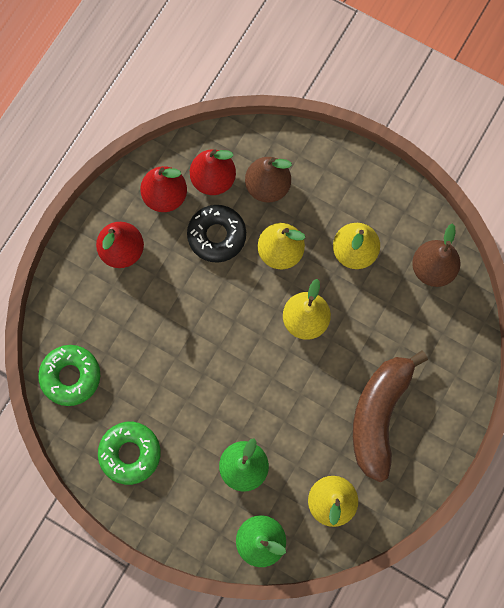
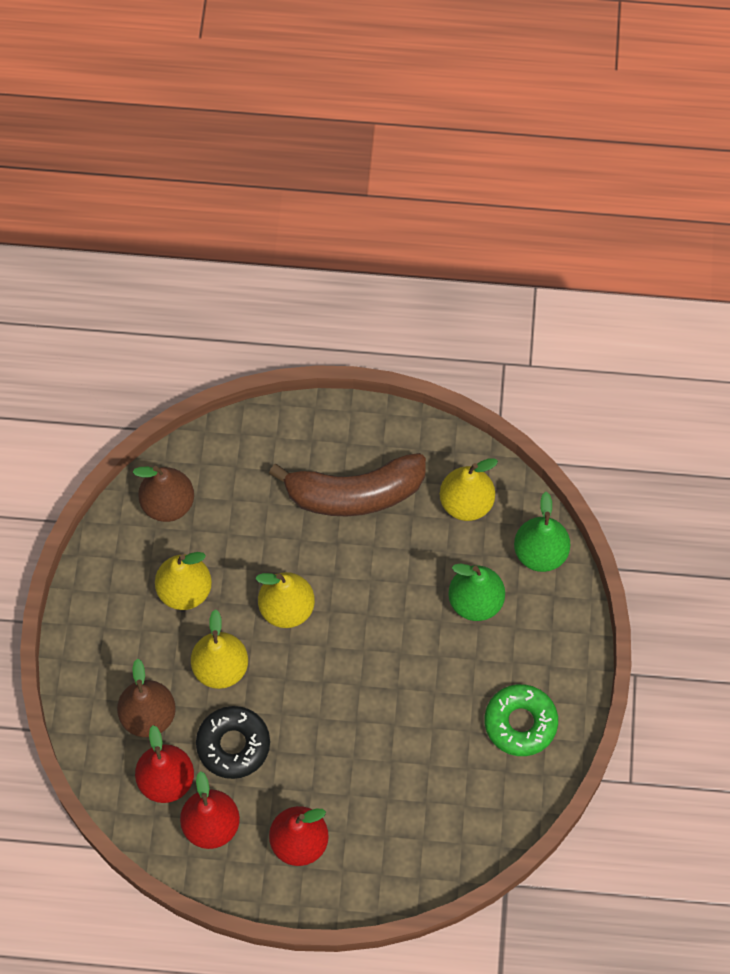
camera: 115 degrees left, 10 degrees down
(71, 376) = (470, 827): green donut -> none

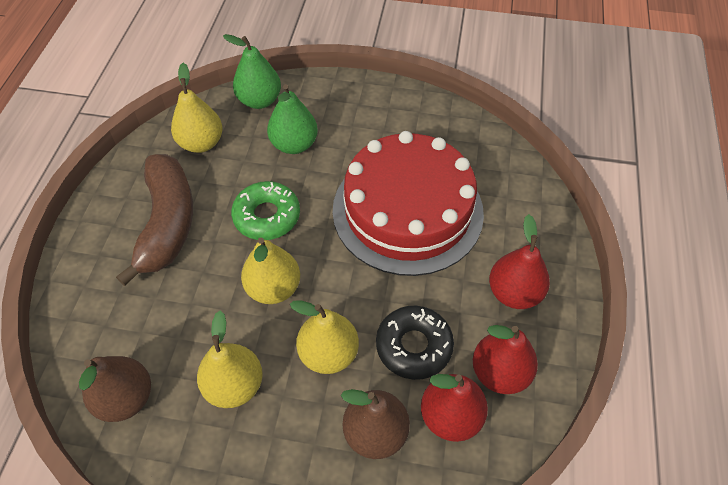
camera: 85 degrees left, 10 degrees down
(394, 731) = (407, 210): none -> red cake
(520, 723) = (405, 125): green donut -> green donut (267, 216)

